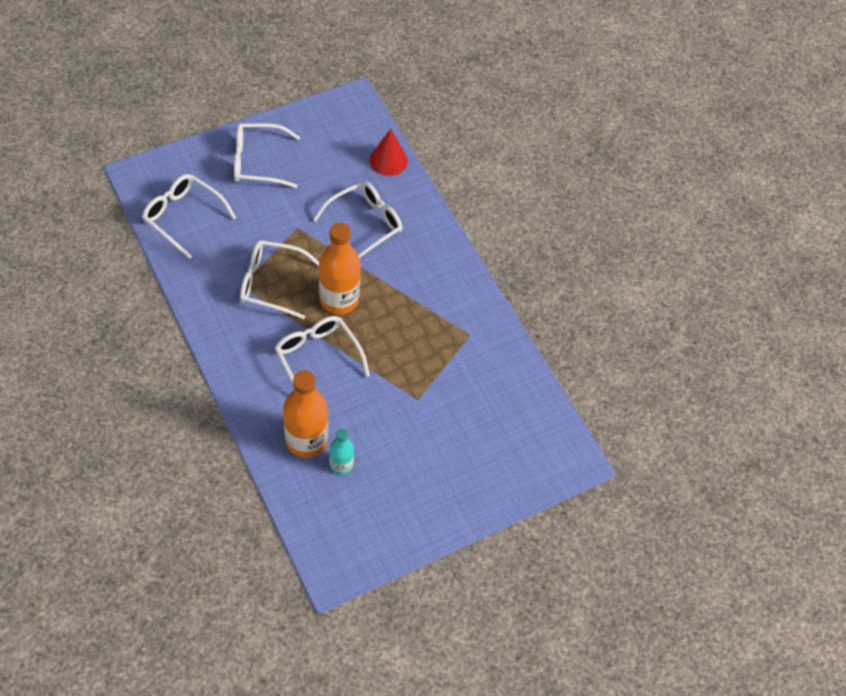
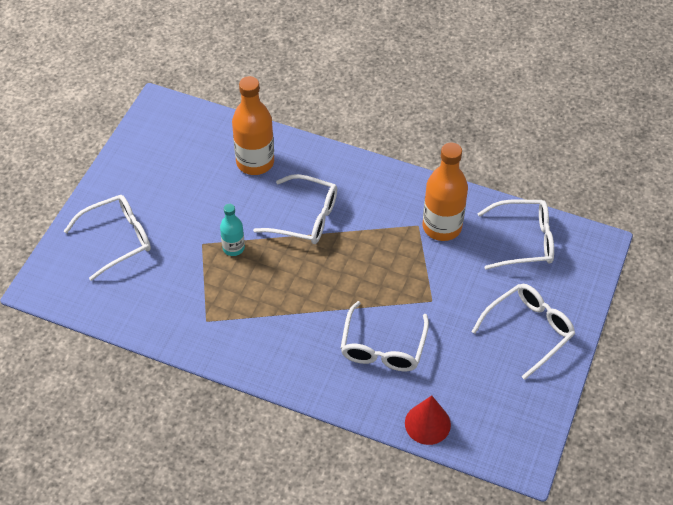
camera: 145 degrees right, 5 degrees down
(271, 283) = (399, 243): white glasses -> white glasses (117, 239)
(339, 299) = (336, 270): orange bottle -> orange bottle (442, 227)
(341, 465) = (215, 165): turquoise bottle -> turquoise bottle (233, 248)

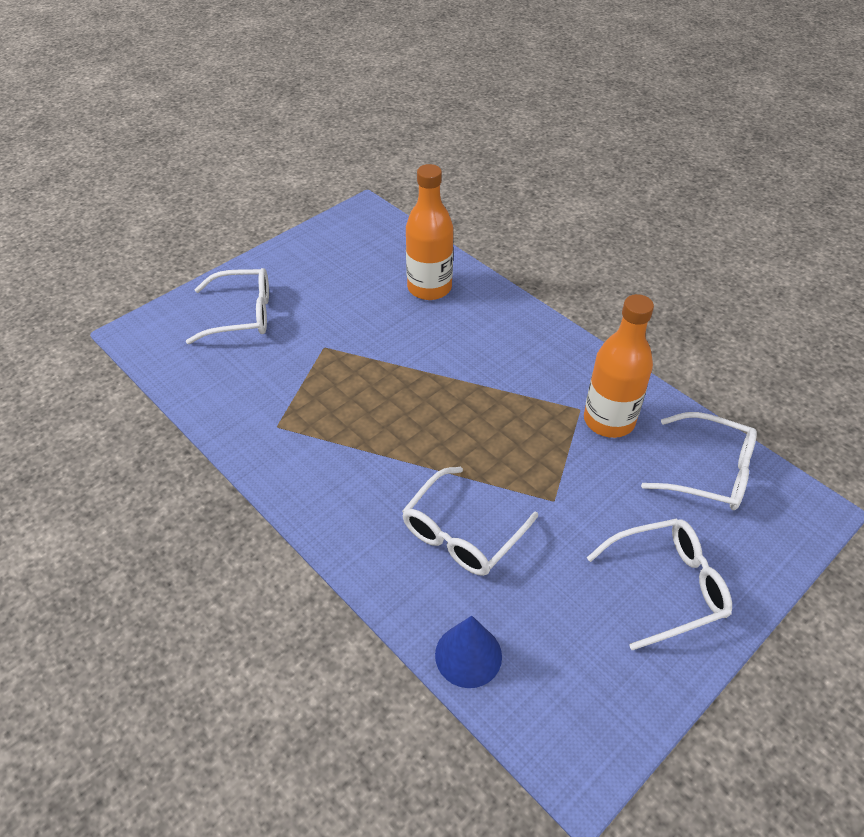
camera: 25 degrees right, 5 degrees down
(233, 248) = (354, 362): turquoise bottle -> none
(305, 217) = (451, 358): white glasses -> none
(427, 423) = (468, 655): red cone -> blue cone

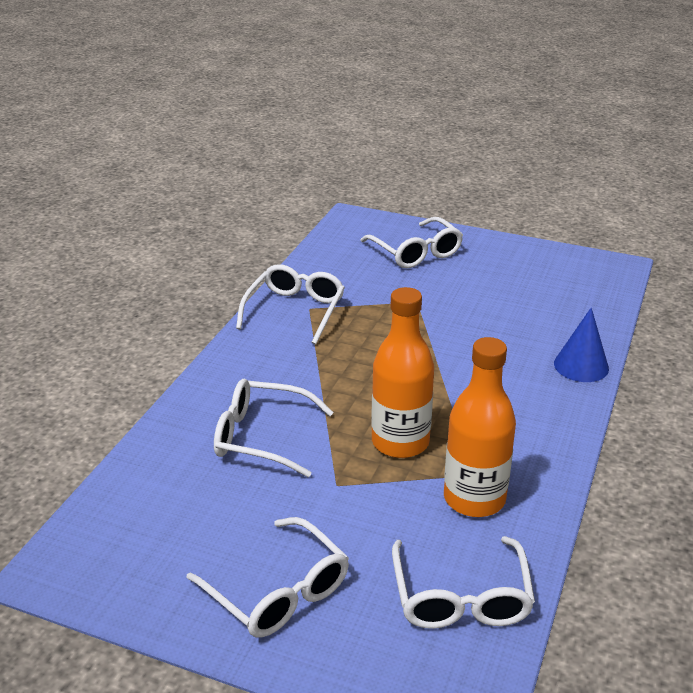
camera: 65 degrees right, 15 degrees down
(273, 439) = (295, 311): none -> white glasses
(429, 288) = (551, 333): orange bottle -> orange bottle (400, 442)
(468, 655) = (137, 475): blue cone -> blue cone (581, 366)

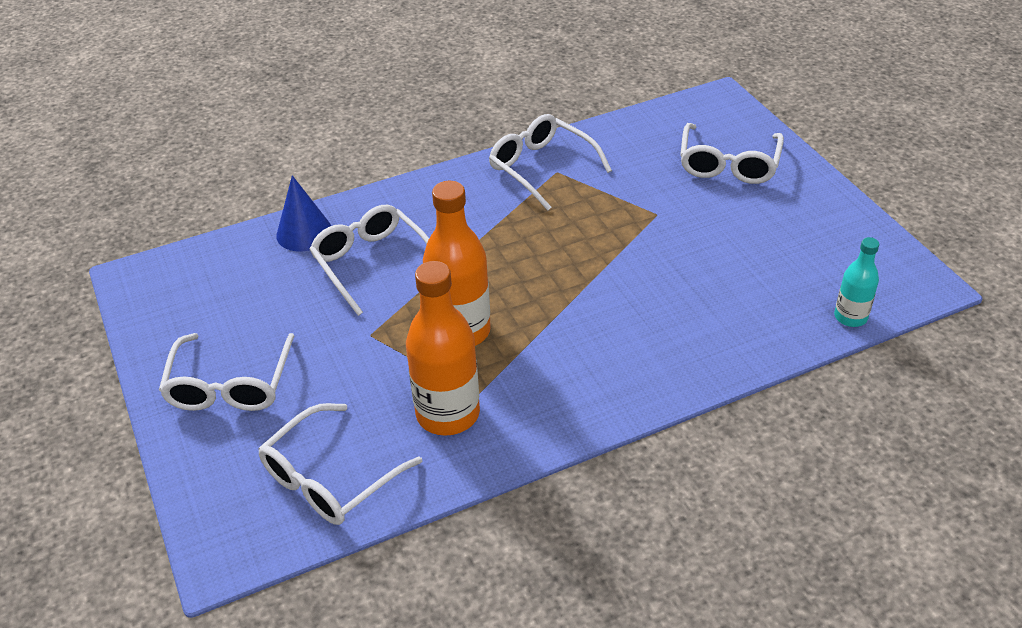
camera: 45 degrees right, 10 degrees up
(295, 311) = (541, 168): white glasses -> white glasses turned 105 degrees counterclockwise
(581, 366) = (716, 362): blue cone -> blue cone (304, 233)
(609, 302) = (850, 317): none -> turquoise bottle

